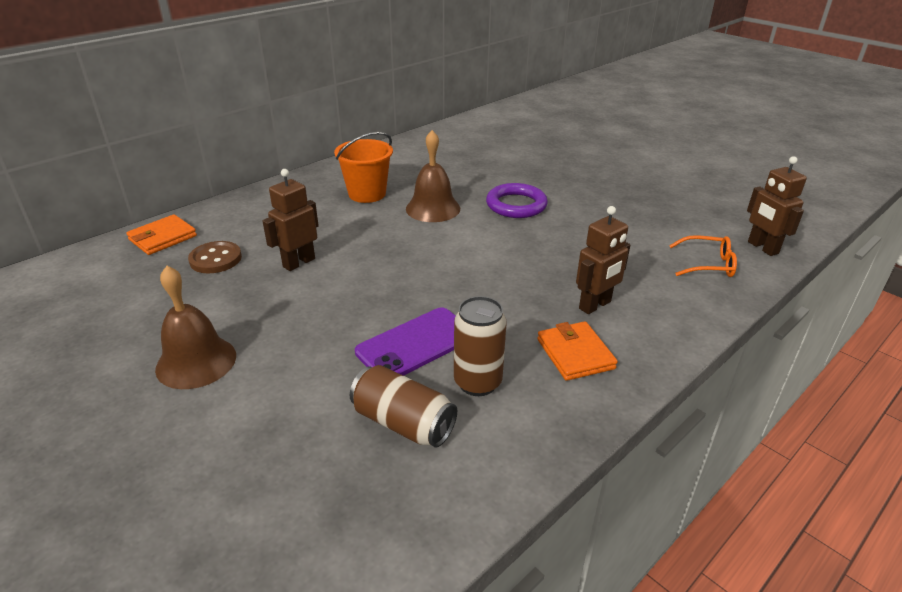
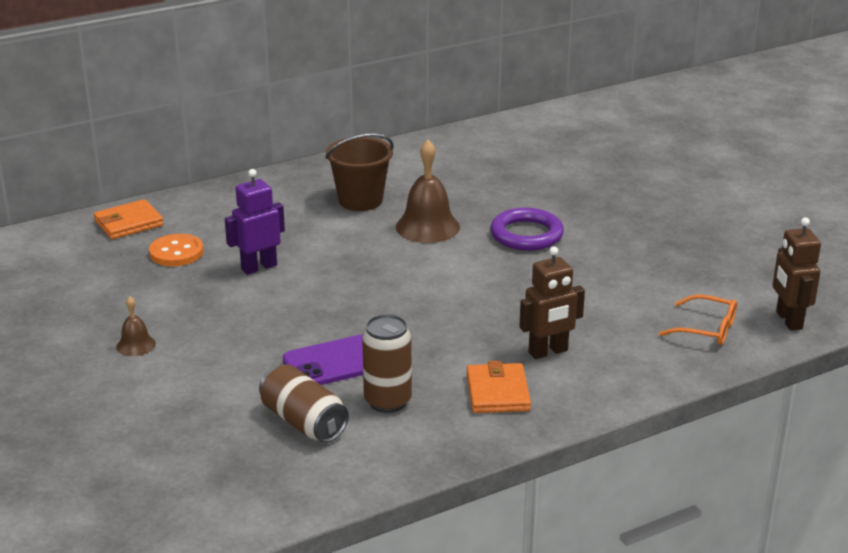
camera: 15 degrees right, 5 degrees down
(196, 362) = (136, 345): brown bell -> brown bell, size x0.52
(215, 259) = (176, 252): brown button -> orange button
(298, 262) = (259, 267): brown robot -> purple robot
(367, 194) = (360, 200): orange bucket -> brown bucket

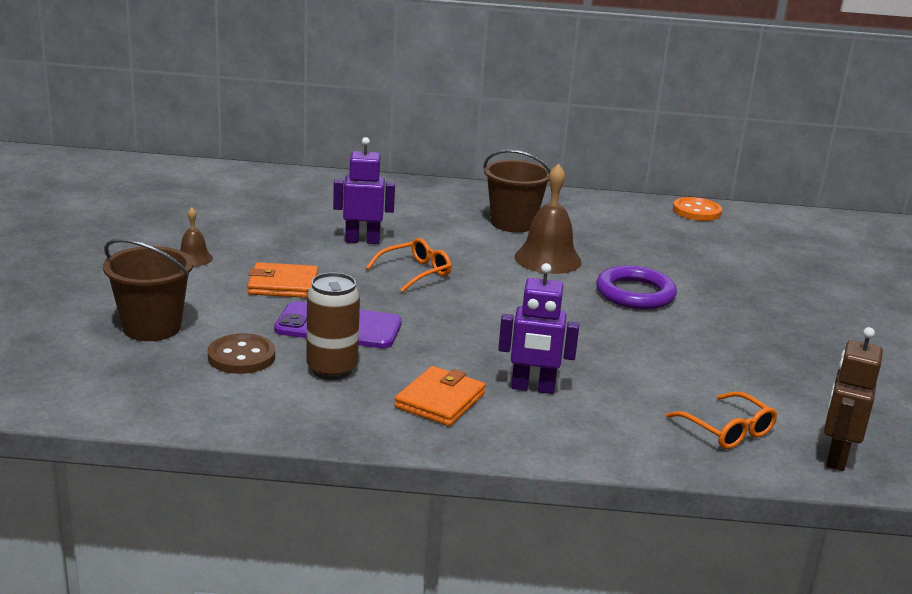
camera: 30 degrees right, 5 degrees down
(128, 223) = (305, 182): orange wallet -> orange wallet (283, 285)
(176, 252) = (312, 211): orange button -> orange button (696, 211)
(193, 428) = (152, 327): none -> brown bucket
(304, 422) = (241, 356): brown can -> brown button
(341, 282) = (415, 273): none -> orange glasses
(548, 352) = (532, 388): brown robot -> purple robot

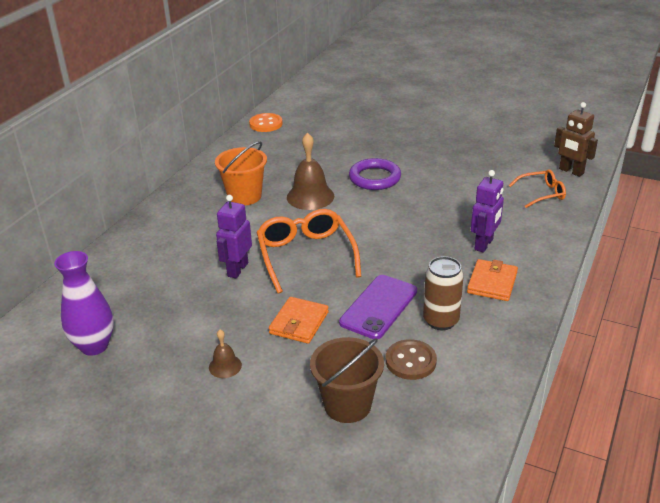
camera: 65 degrees left, 10 degrees up
(201, 199) = (94, 346): none -> purple vase
(415, 273) = (306, 256): orange glasses -> orange glasses, size x1.76
(440, 401) = (492, 283): orange wallet -> orange wallet turned 60 degrees clockwise
(513, 223) = (244, 196): brown bucket -> orange bucket

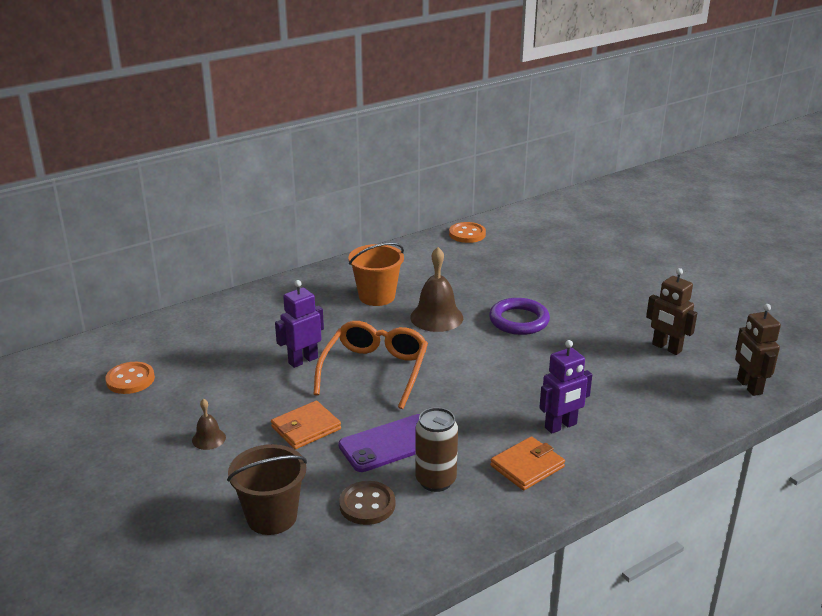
camera: 30 degrees right, 5 degrees down
(94, 346) = (130, 379): purple vase -> orange button
(494, 163) = (666, 348): none -> brown robot
(541, 194) = (684, 398): orange glasses -> none

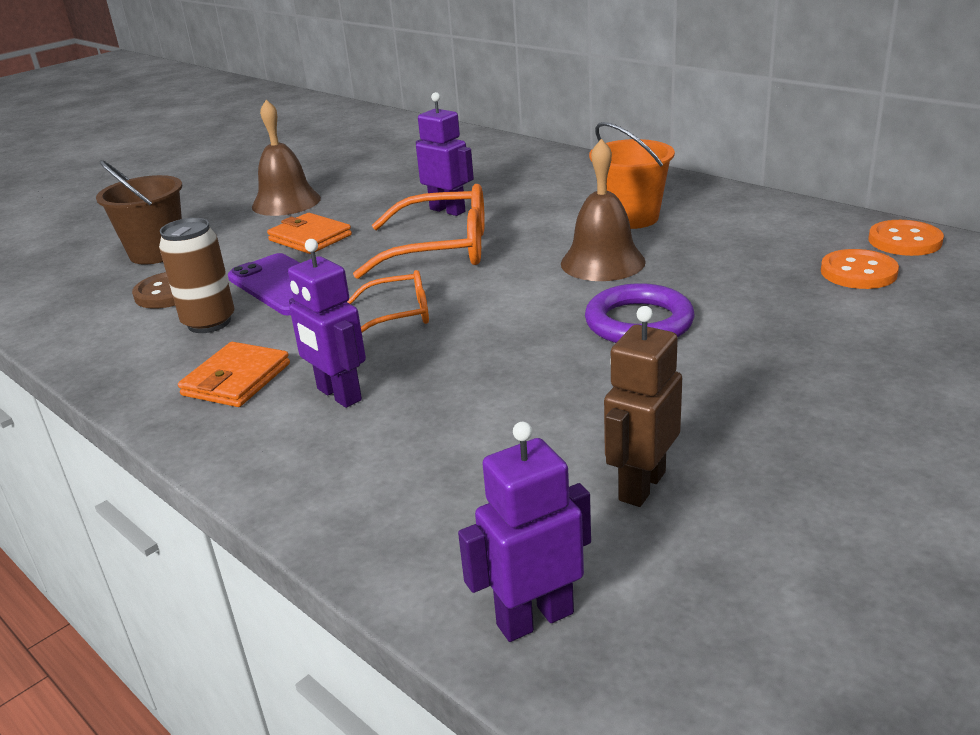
camera: 80 degrees right, 0 degrees up
(130, 379) = (381, 154): orange button -> orange button (858, 272)
(209, 439) = (286, 202): brown bell -> brown bell, size x1.91
(467, 397) = (398, 315): none -> orange glasses
(527, 466) = (236, 379): orange wallet -> orange wallet turned 75 degrees clockwise
(749, 386) = (534, 618): brown robot -> purple robot

